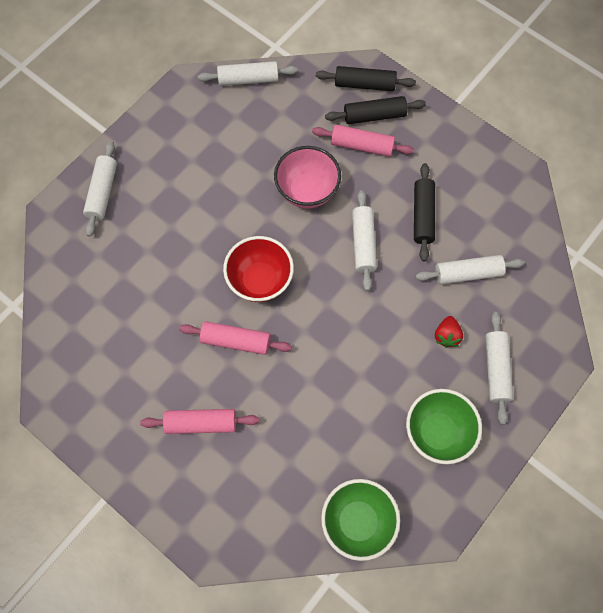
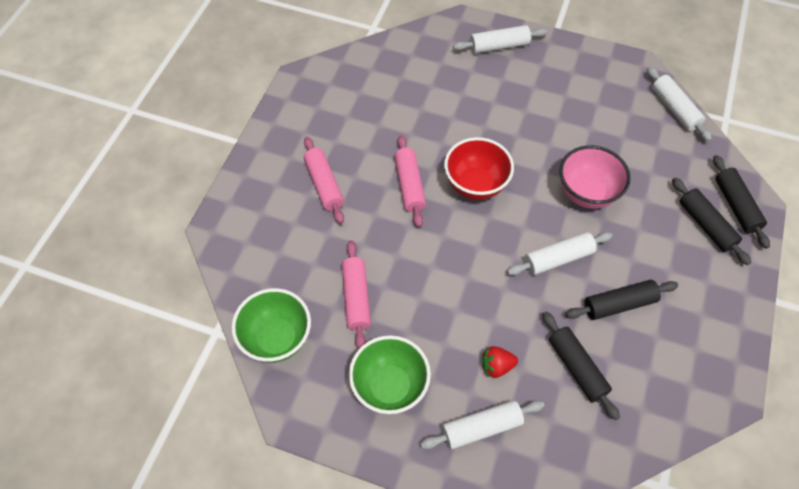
camera: 70 degrees right, 10 degrees down
(362, 146) = (664, 224): pink rolling pin -> pink rolling pin (356, 298)
(467, 273) = (577, 368): white rolling pin -> black rolling pin

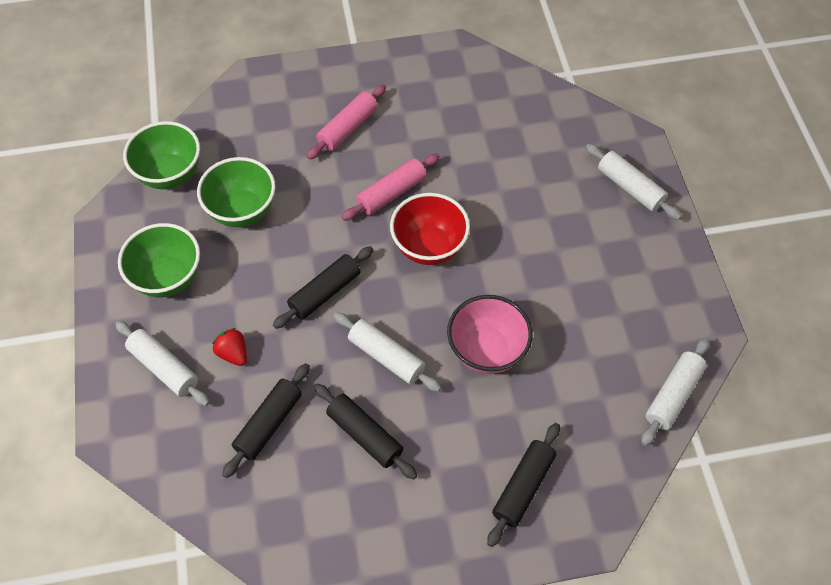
camera: 60 degrees right, 0 degrees up
(356, 298) = (242, 211): pink rolling pin -> green bowl
(736, 206) = (573, 511): black rolling pin -> black rolling pin (325, 292)

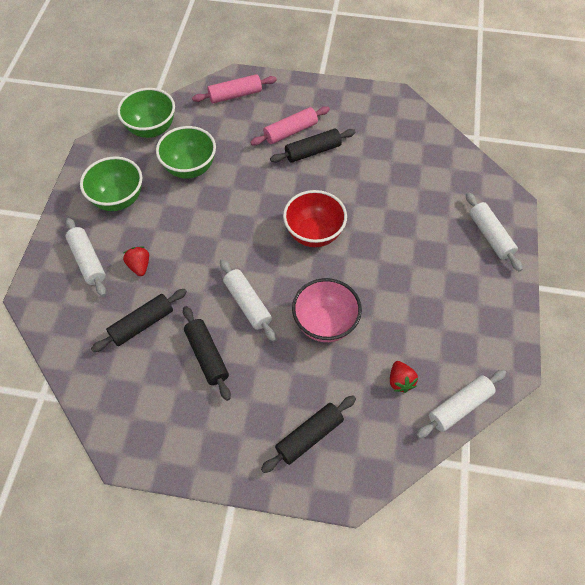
camera: 20 degrees right, 0 degrees up
(325, 292) = (223, 243): black rolling pin -> black rolling pin (313, 151)
(391, 193) = (302, 187): pink rolling pin -> pink rolling pin (235, 95)
(598, 389) = (400, 381): none -> red strawberry

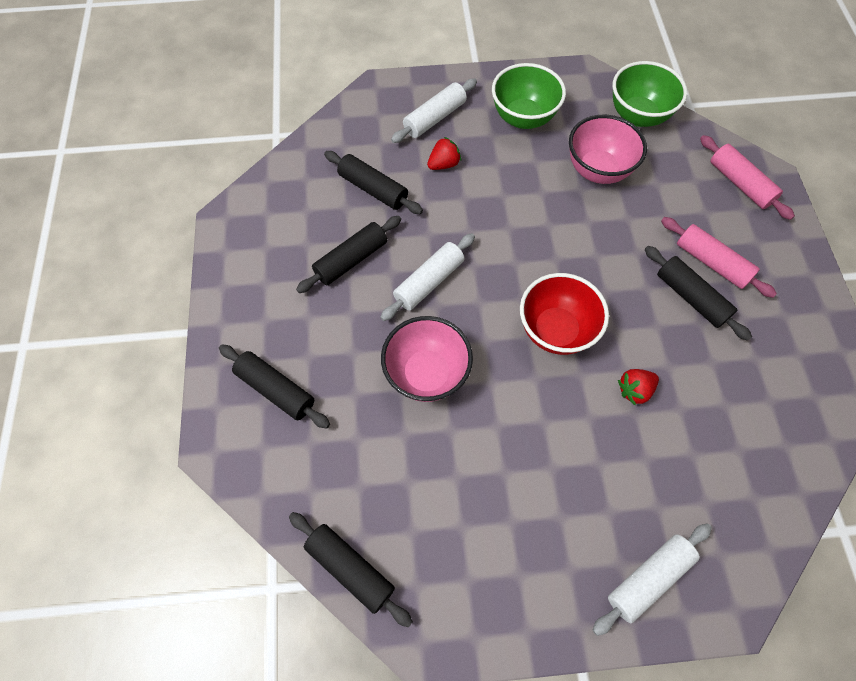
camera: 75 degrees right, 5 degrees up
(190, 168) = (597, 170): green bowl -> pink bowl
(400, 381) = (369, 483): red strawberry -> red strawberry (634, 390)
(459, 407) = (350, 568): white rolling pin -> black rolling pin

